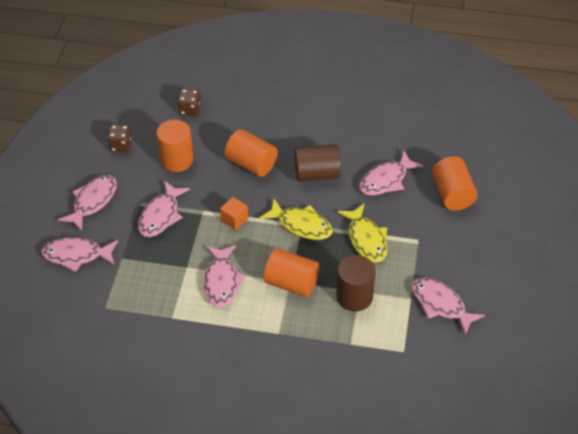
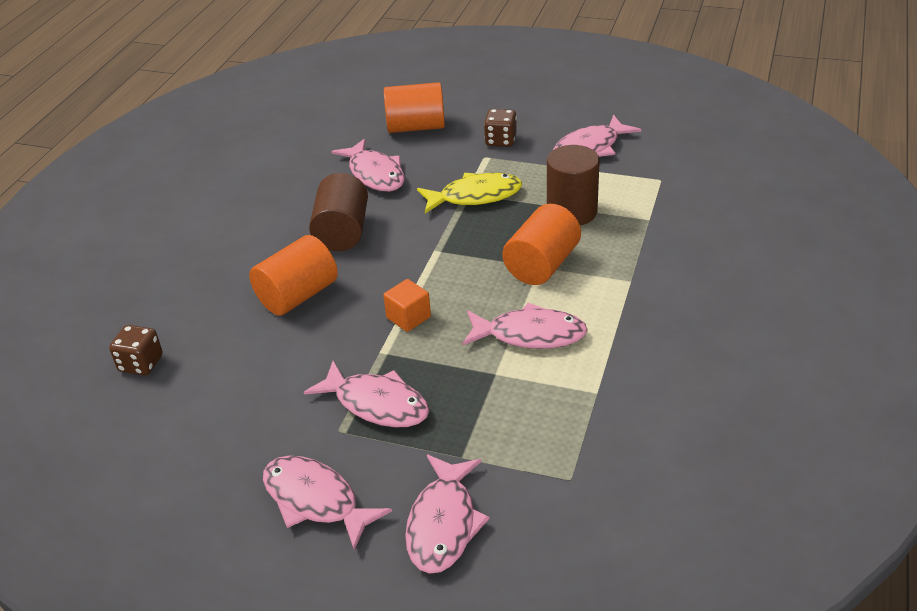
camera: 80 degrees left, 10 degrees down
(121, 145) = (186, 459): brown dice -> brown dice (500, 140)
(177, 160) = (255, 382): orange cylinder -> none
(301, 225) = (436, 251): yellow fish -> none

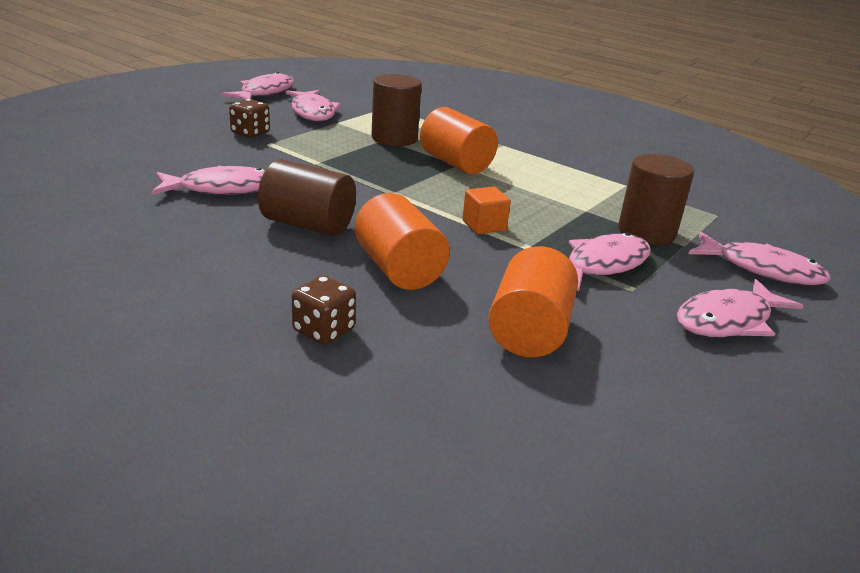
camera: 75 degrees left, 10 degrees down
(141, 363) = (447, 398): brown dice -> brown dice (324, 330)
(416, 127) = (164, 155): orange cylinder -> orange cylinder (529, 331)
(475, 196) = (326, 161): yellow fish -> none
(475, 425) = (646, 232): none -> brown cylinder
(530, 334) = (544, 188): pink fish -> pink fish (264, 93)

